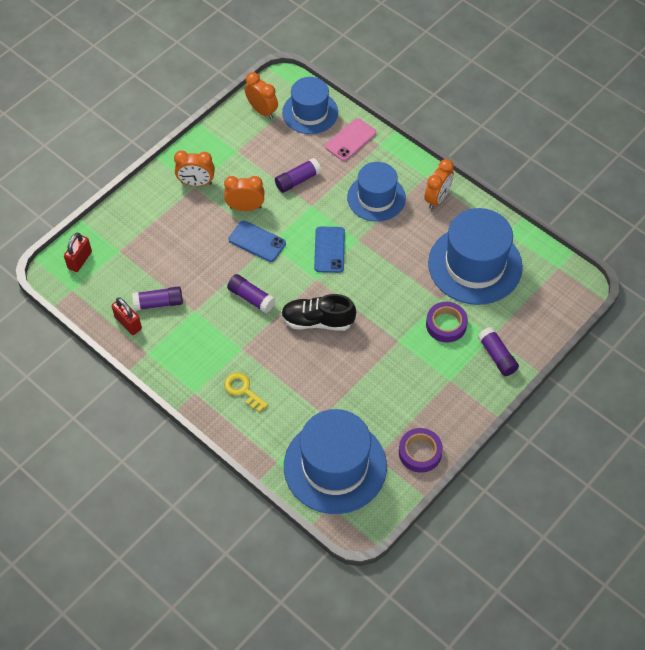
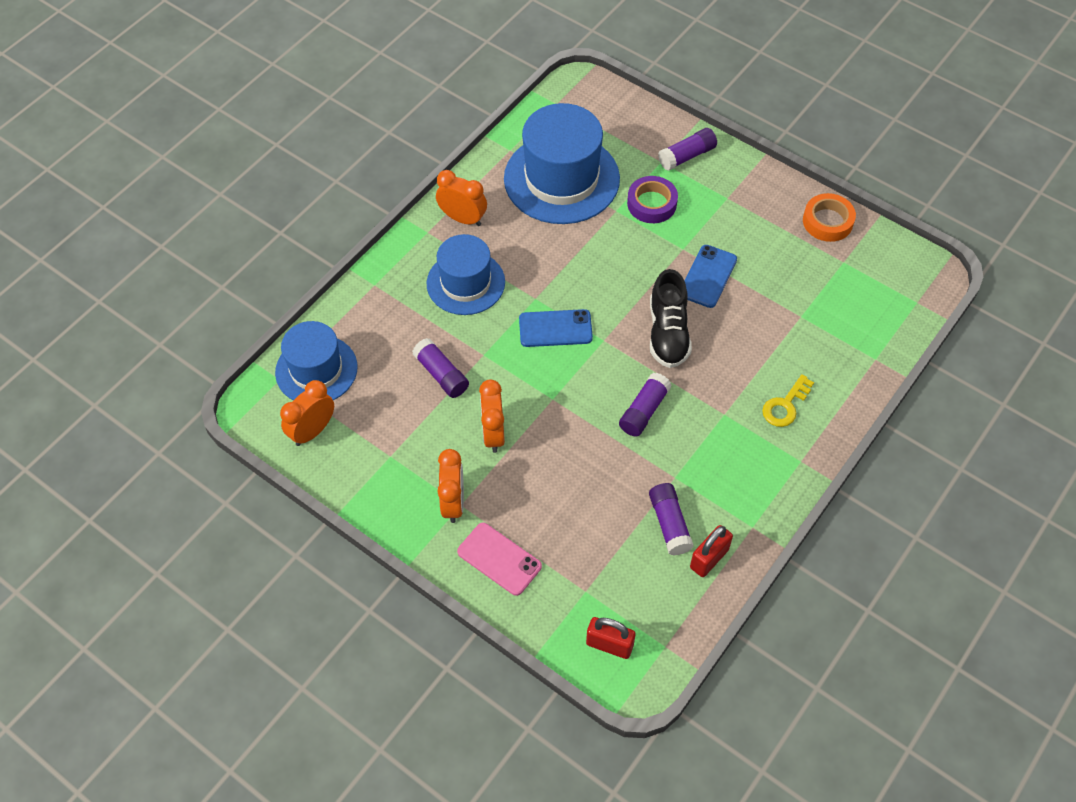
camera: 95 degrees left, 0 degrees up
(257, 241) = (551, 413): blue phone -> blue phone (708, 276)
(335, 466) = (866, 300): blue hat -> none
(350, 140) = (367, 317): pink phone -> pink phone (499, 559)
(420, 452) = (827, 221): purple tape -> orange tape

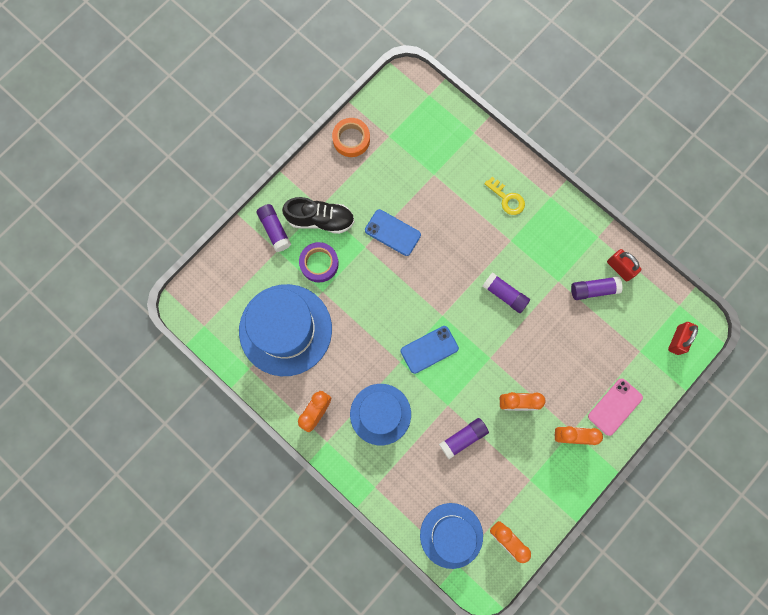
camera: 85 degrees left, 20 degrees up
(555, 328) = (429, 349): blue phone -> blue phone turned 60 degrees clockwise
(668, 333) = (440, 268): black shoe -> black shoe (320, 220)

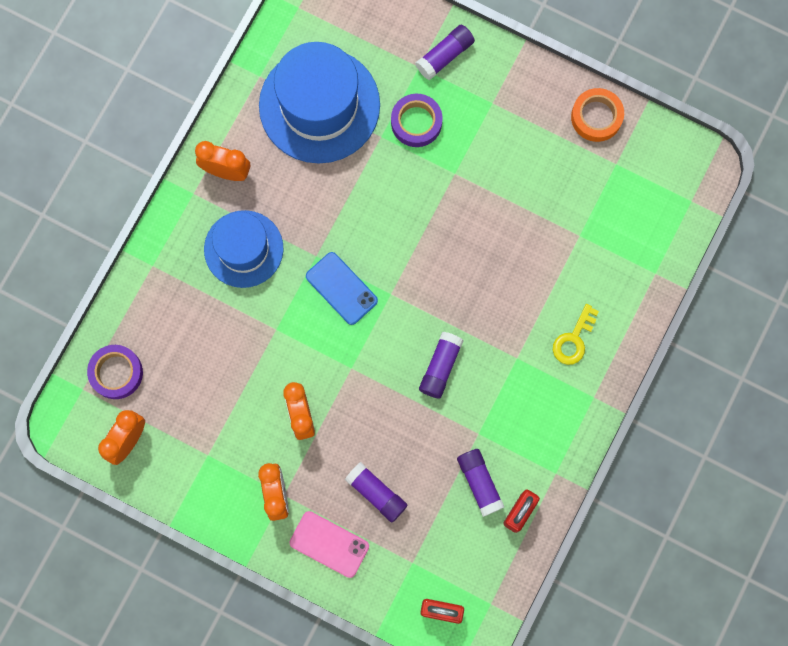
camera: 75 degrees right, 0 degrees up
(320, 220) = (474, 108): black shoe -> none
(392, 233) = (483, 203): blue phone -> none
(451, 535) = (116, 373): blue hat -> purple tape
(463, 438) = (239, 358): purple glue stick -> purple glue stick (376, 493)

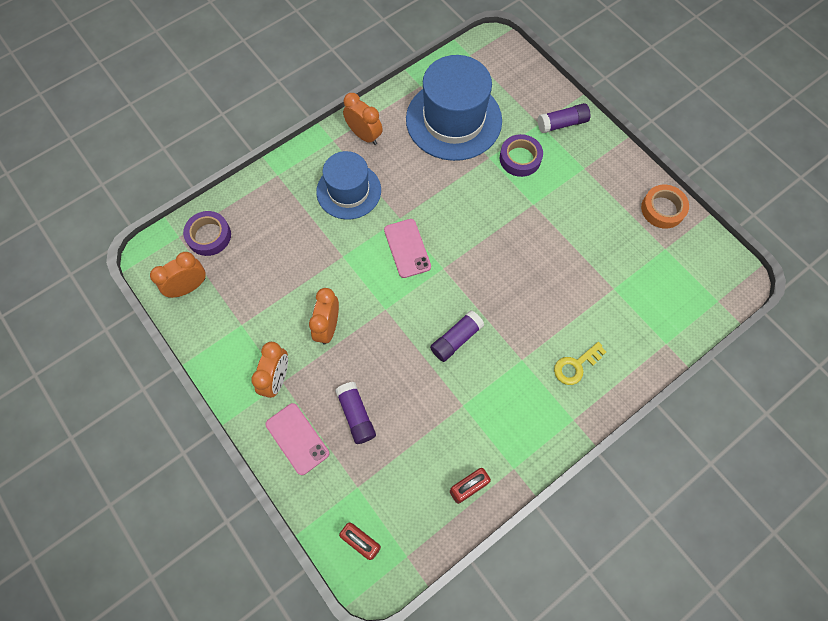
camera: 25 degrees right, 10 degrees down
(341, 288) = (407, 248): blue phone -> pink phone
(479, 483) = (445, 446): purple glue stick -> none

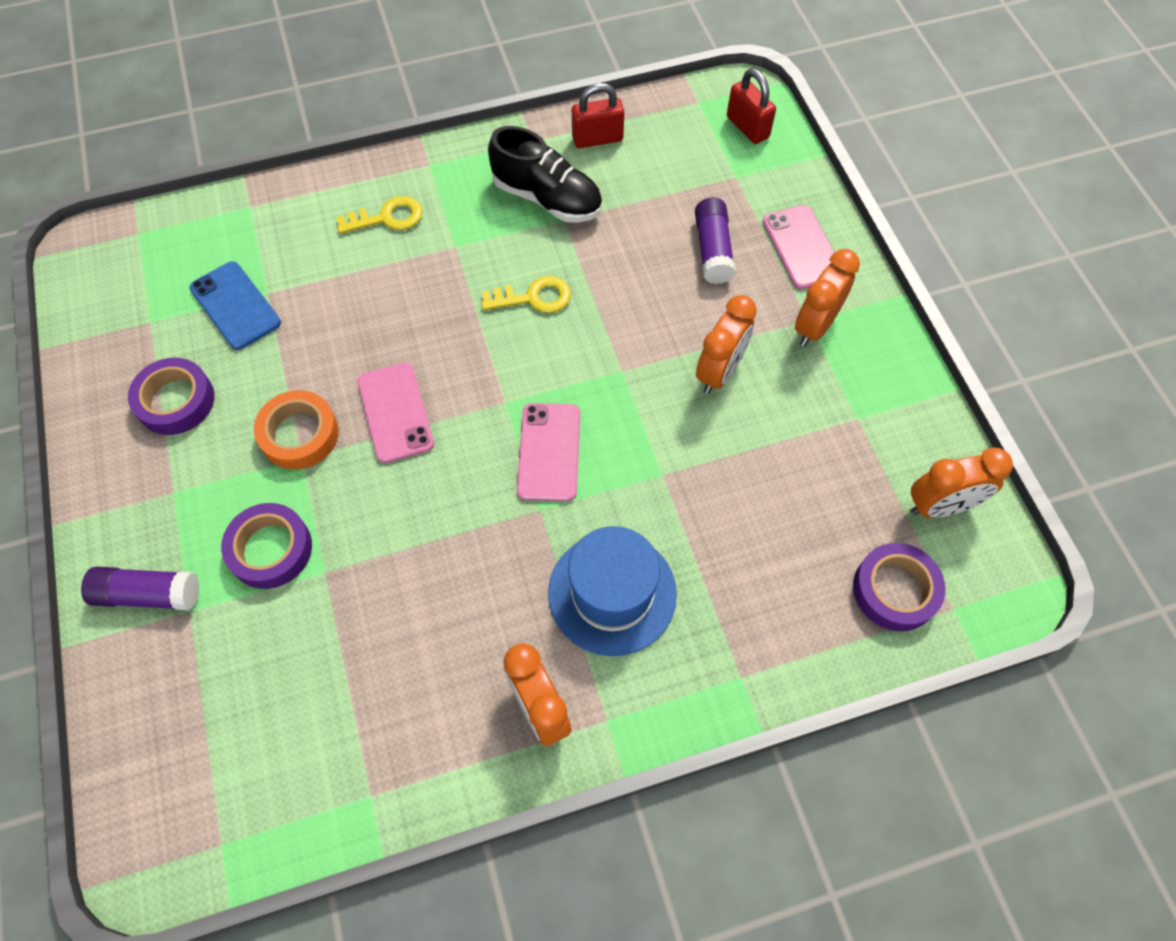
camera: 160 degrees left, 5 degrees down
(453, 120) = (346, 680): blue hat -> none
(456, 339) = (533, 297): purple glue stick -> yellow key
(480, 419) = (547, 198): none -> black shoe
(498, 242) = (395, 413): none -> pink phone
(617, 210) = (176, 401): none -> purple tape
(625, 274) = (235, 306): none -> blue phone
(662, 209) = (104, 379): orange tape -> orange tape (299, 434)

